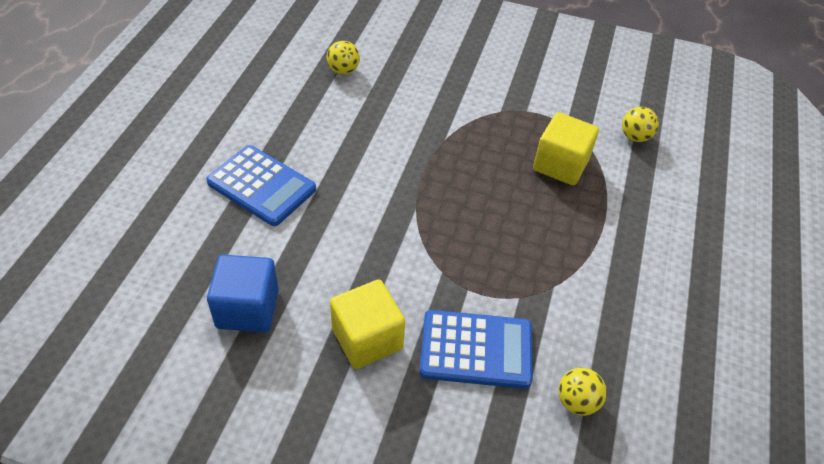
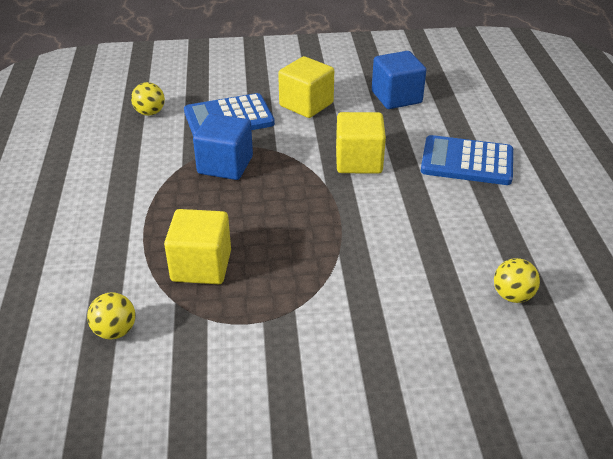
camera: 160 degrees right, 10 degrees down
(365, 224) = (358, 161): none -> yellow cube
(506, 269) = (225, 165): none -> blue cube

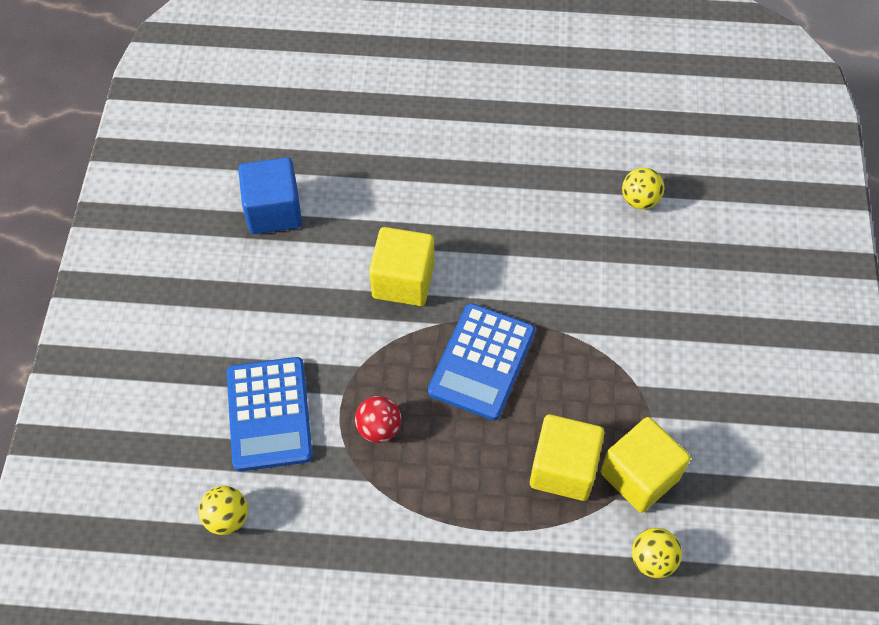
camera: 80 degrees left, 20 degrees up
(225, 165) = (379, 428): blue cube -> red ball
(306, 104) = (262, 316): yellow cube -> yellow cube (639, 476)
(467, 162) = (427, 176): blue calculator -> blue calculator (482, 362)

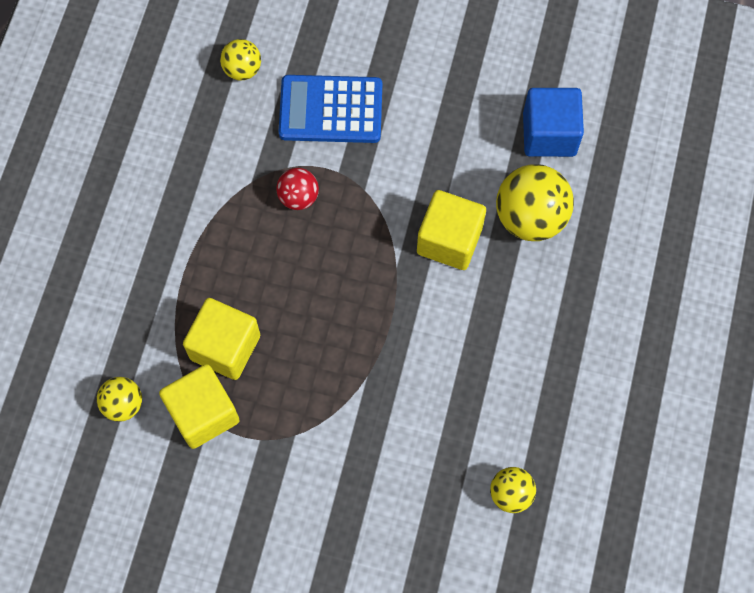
camera: 100 degrees right, 10 degrees up
(366, 216) = (530, 217): none -> yellow ball
(482, 362) = (347, 296): blue calculator -> none

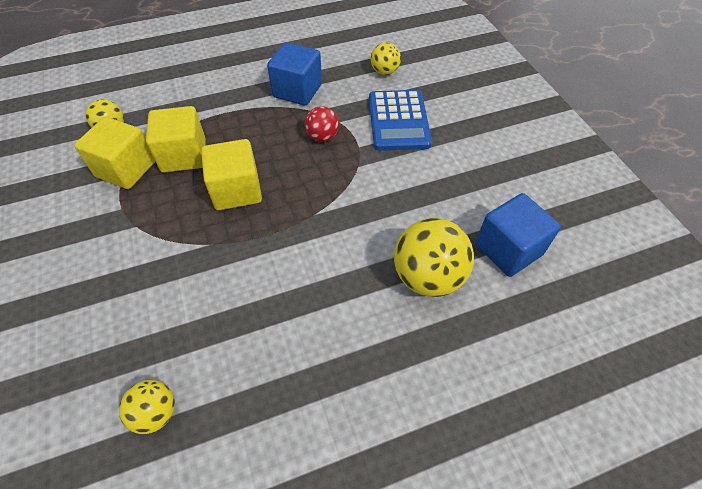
camera: 55 degrees right, 15 degrees down
(205, 178) = (297, 91): none -> blue cube
(331, 110) = (398, 121): blue calculator -> blue calculator turned 150 degrees counterclockwise
(449, 240) = (361, 234): yellow cube -> yellow cube (237, 190)

